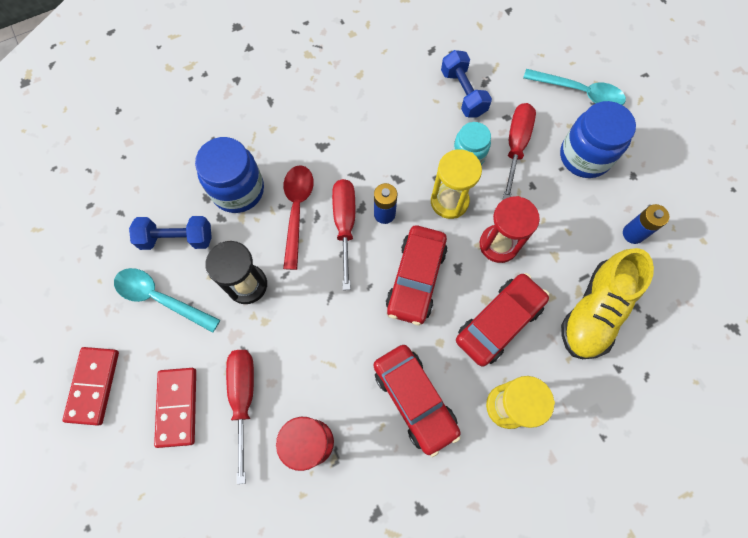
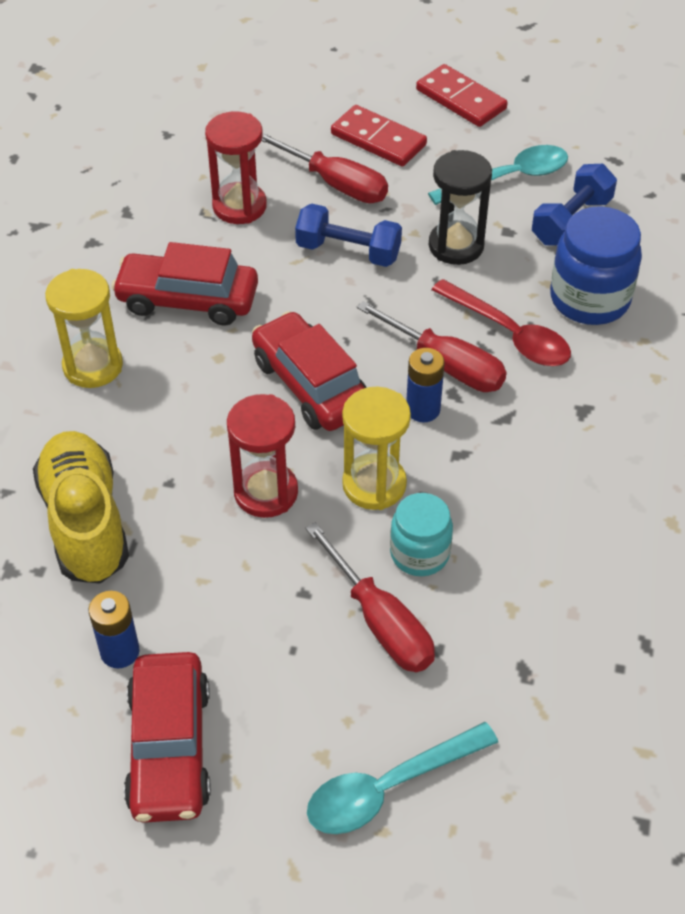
camera: 130 degrees right, 20 degrees down
(463, 93) = (529, 625): blue dumbbell -> blue dumbbell (348, 251)
(499, 322) = (180, 423): red car -> red car (169, 747)
(584, 156) = (281, 695): blue jar -> none

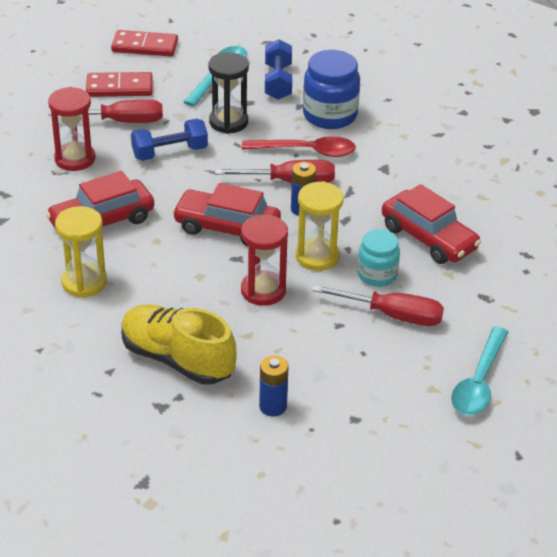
camera: 40 degrees left, 10 degrees down
(169, 747) = (352, 432): red car -> red car (428, 238)

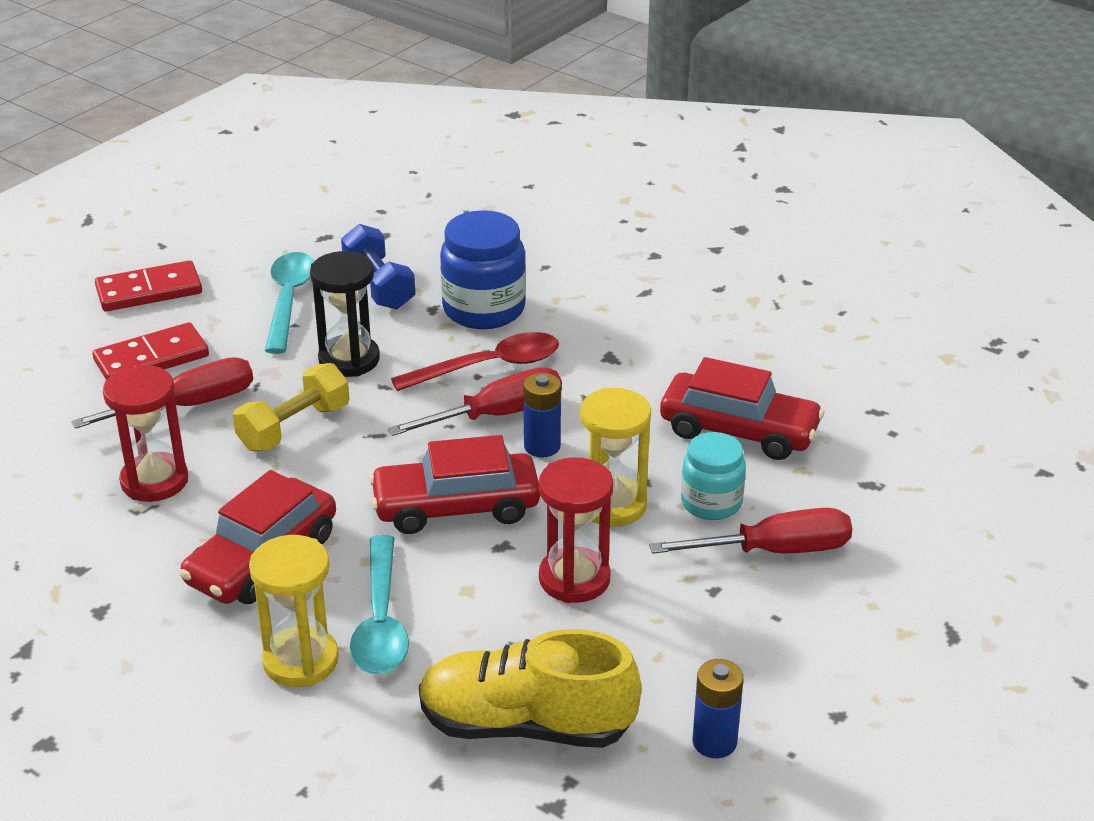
camera: 25 degrees left, 5 degrees down
(170, 152) = (294, 427): blue dumbbell -> yellow dumbbell
(479, 382) = (954, 601): turquoise spoon -> turquoise spoon (381, 621)

